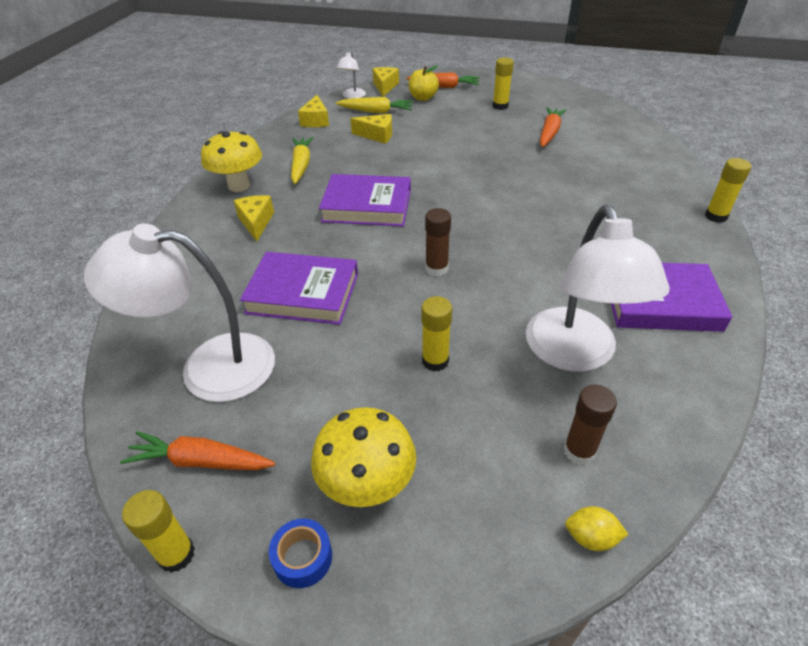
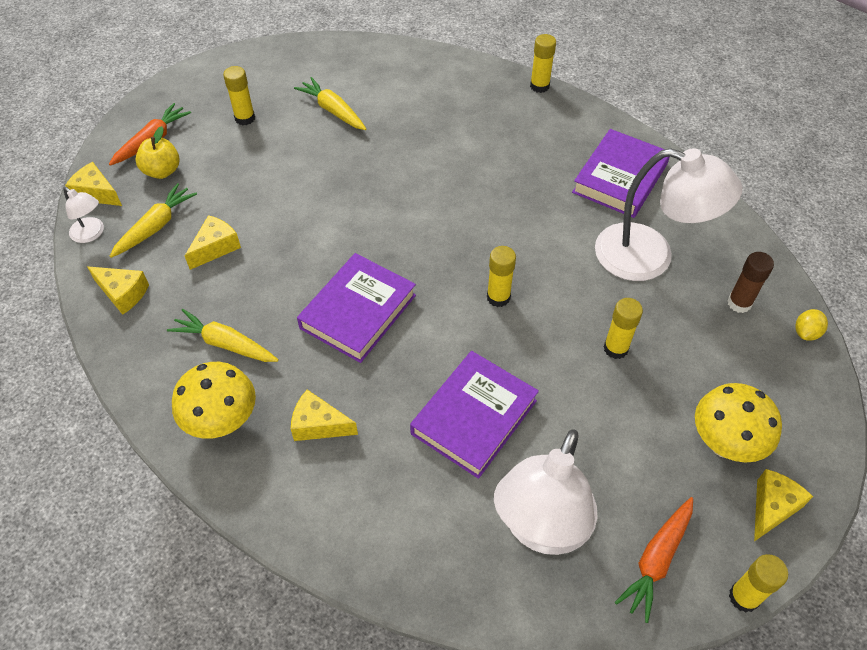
camera: 65 degrees left, 10 degrees up
(303, 557) = (772, 507): blue tape -> yellow cheese
(436, 269) = (498, 297): brown glue stick -> yellow glue stick
(549, 133) = (333, 110): orange carrot -> yellow carrot

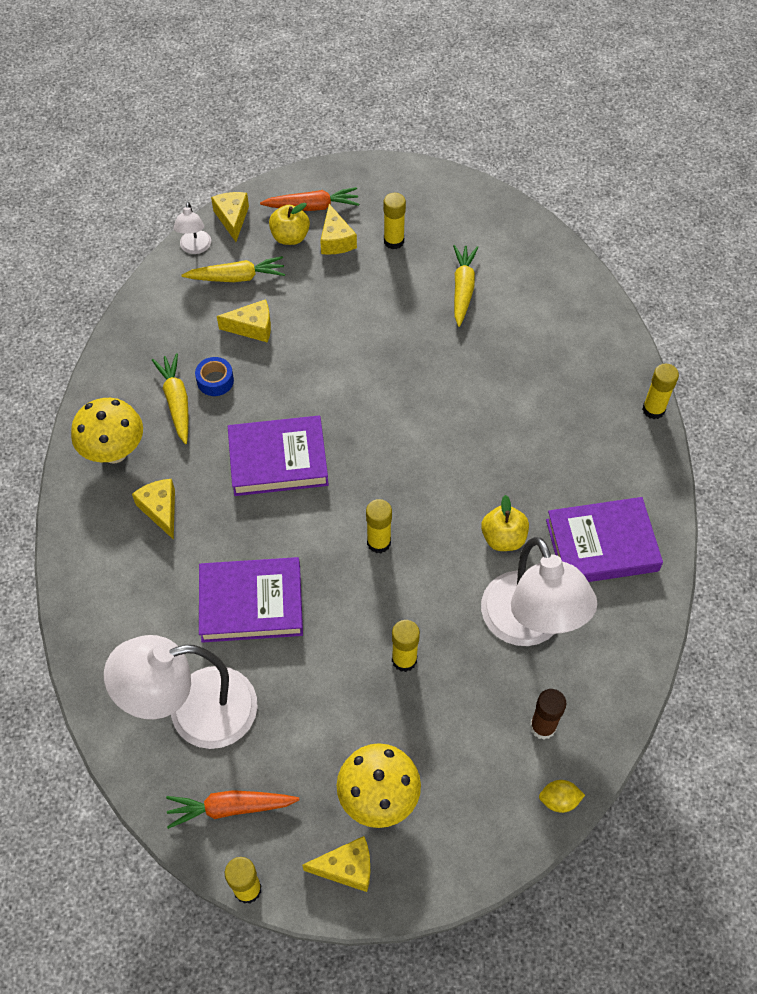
camera: 50 degrees right, 5 degrees up
(123, 293) = (163, 309): yellow cheese -> yellow cheese (336, 240)
(236, 304) = (215, 381): none -> blue tape
(564, 224) = (503, 538): none -> yellow apple

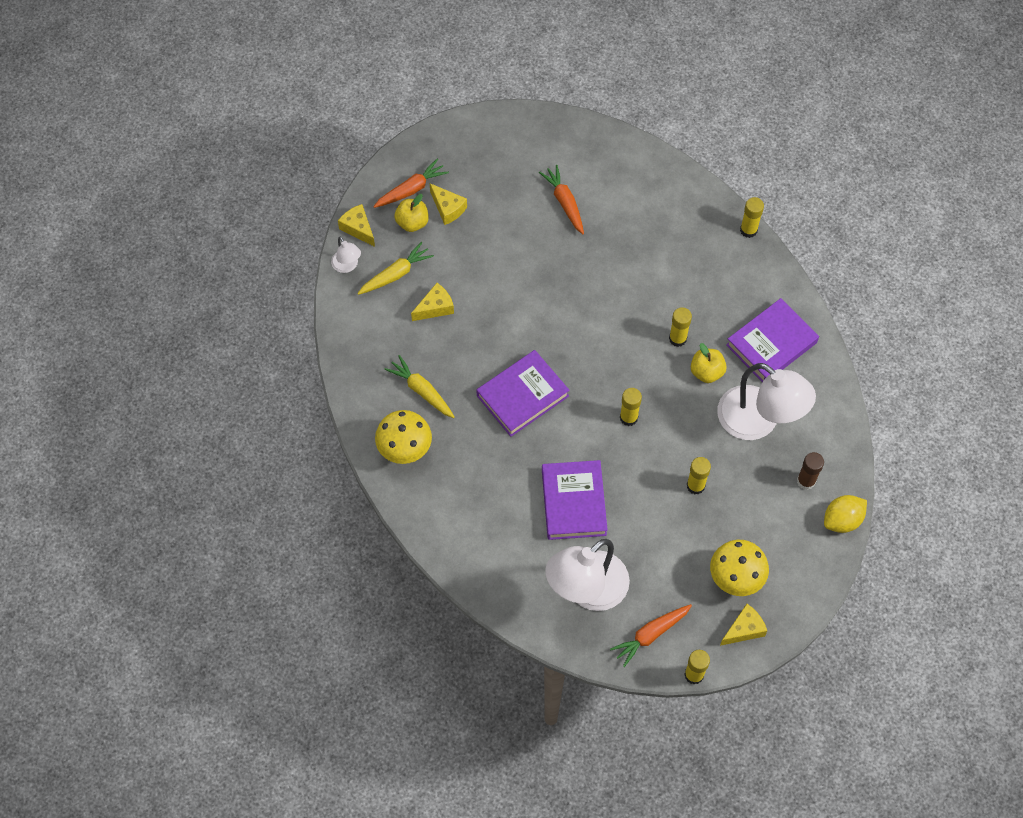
camera: 30 degrees left, 5 degrees up
(160, 510) = (467, 473): yellow cheese -> none
(215, 381) = (437, 361): blue tape -> none
(251, 603) = (573, 502): purple book -> purple book turned 60 degrees counterclockwise
(394, 241) = (490, 188): yellow glue stick -> yellow glue stick (677, 339)
(463, 289) = (564, 202): yellow carrot -> orange carrot
(559, 800) = (842, 520): yellow lemon -> yellow lemon, size x1.62

